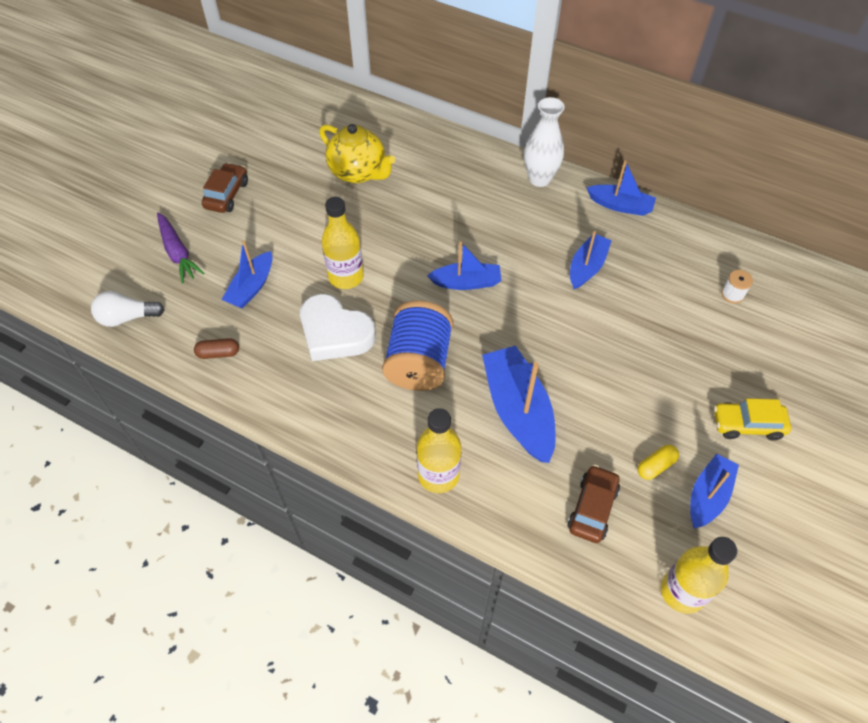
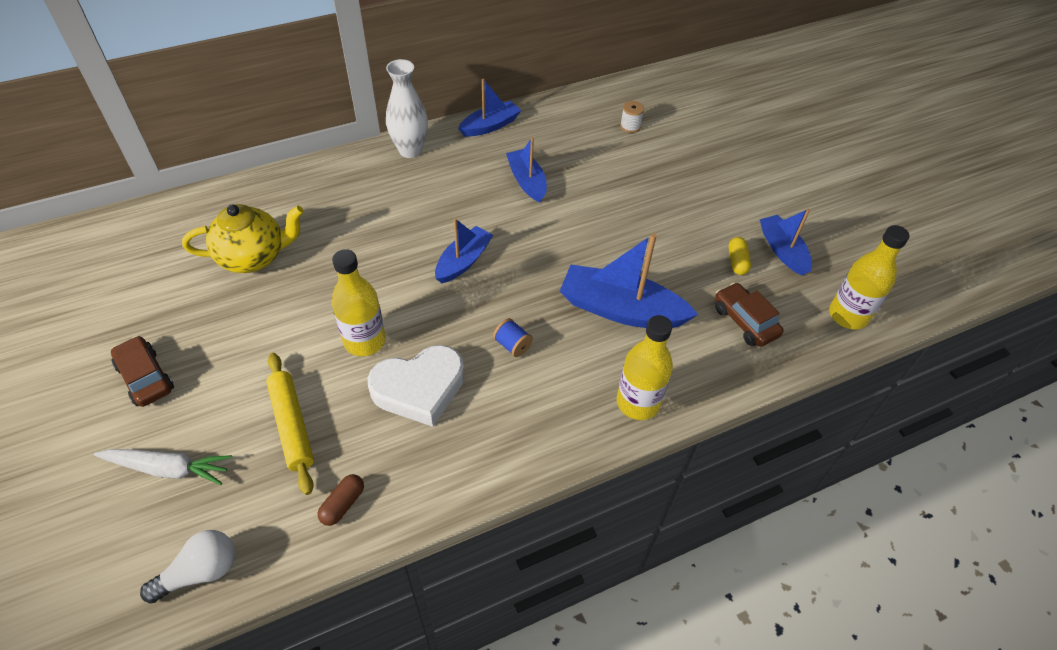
camera: 55 degrees left, 5 degrees down
(127, 317) = (200, 572): white light bulb -> white light bulb turned 150 degrees counterclockwise
(178, 253) = (168, 468): purple carrot -> white carrot
(251, 287) = (292, 425): blue boat -> yellow rolling pin
(419, 362) = (512, 345): blue spool -> blue spool, size x0.41
(747, 425) = (742, 192): yellow car -> none

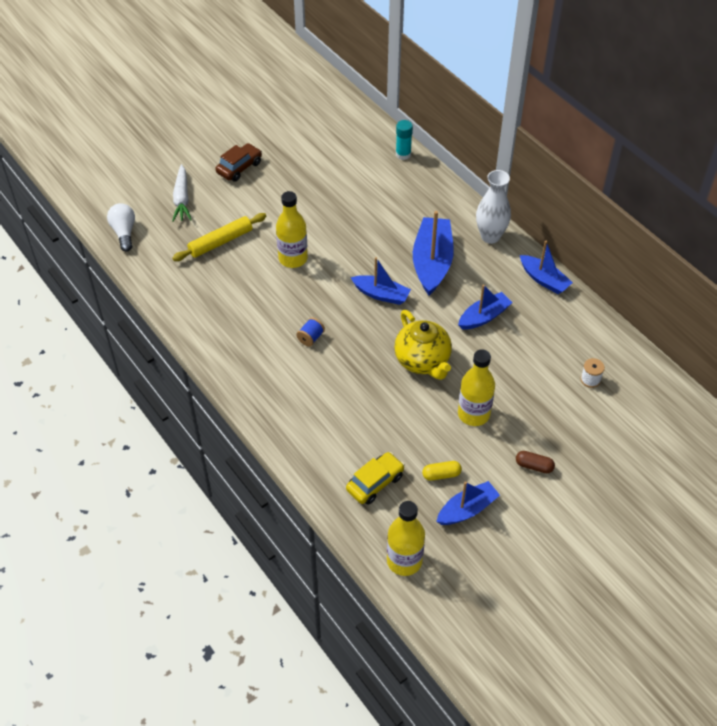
camera: 80 degrees right, 0 degrees up
(200, 572) = (124, 232): white light bulb -> white light bulb turned 150 degrees counterclockwise
(233, 194) = (403, 154): none -> turquoise glue stick
(254, 257) = (348, 183): yellow teapot -> yellow teapot (422, 361)
(343, 504) = (173, 279): brown capsule -> brown capsule (534, 466)
(419, 388) = (262, 295): white heart -> none
(621, 309) = (363, 398): blue boat -> blue boat (432, 262)
(638, 402) = (278, 418): yellow bottle -> yellow bottle (473, 414)
(744, 321) = (375, 483): brown car -> yellow car

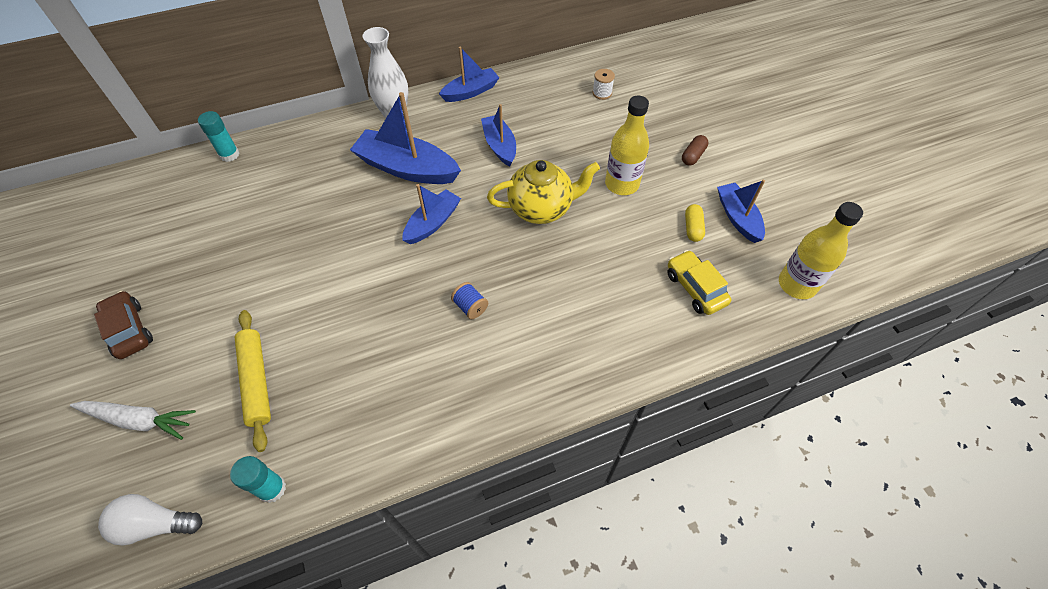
camera: 75 degrees left, 5 degrees up
(154, 275) = (272, 489): none -> turquoise glue stick
(293, 258) = (333, 299): yellow bottle -> none

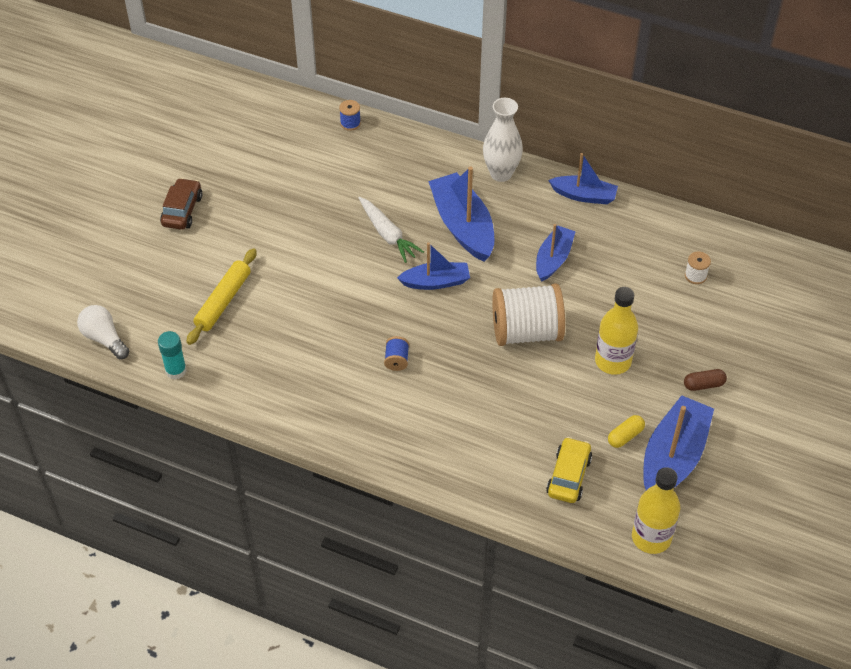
camera: 45 degrees right, 5 degrees down
(139, 420) = (143, 272): white carrot -> white carrot (388, 235)
(229, 155) = (350, 123): turquoise glue stick -> blue spool
(541, 208) = (526, 332): yellow teapot -> white spool
(738, 218) = (673, 458): blue boat -> blue boat, size x1.62

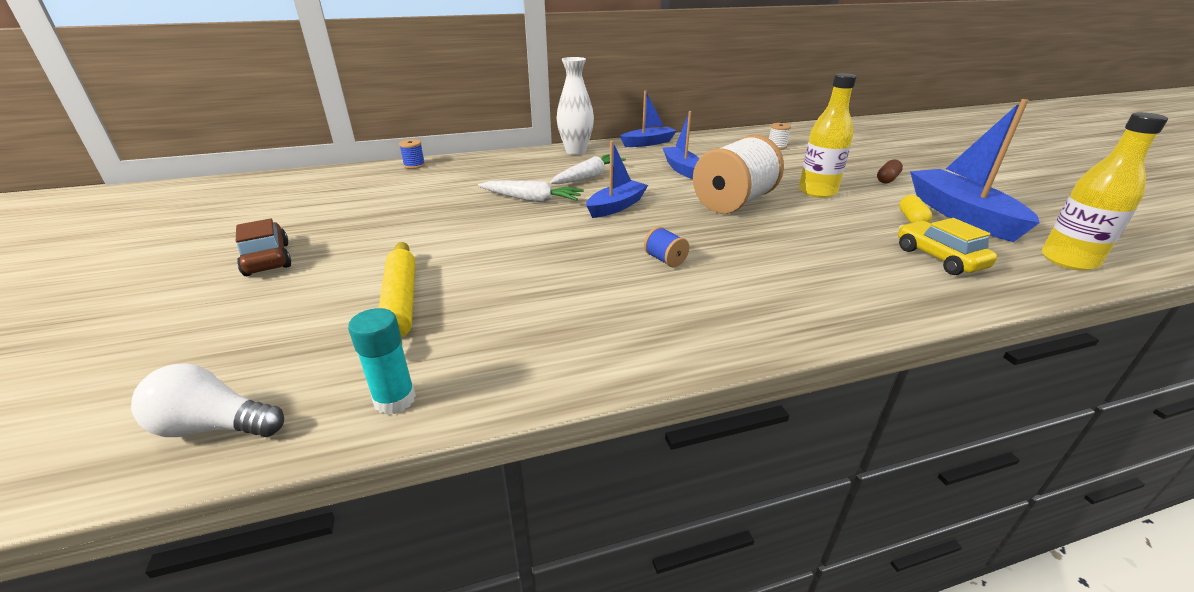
camera: 40 degrees left, 20 degrees down
(463, 226) = (588, 177): blue boat -> white carrot

